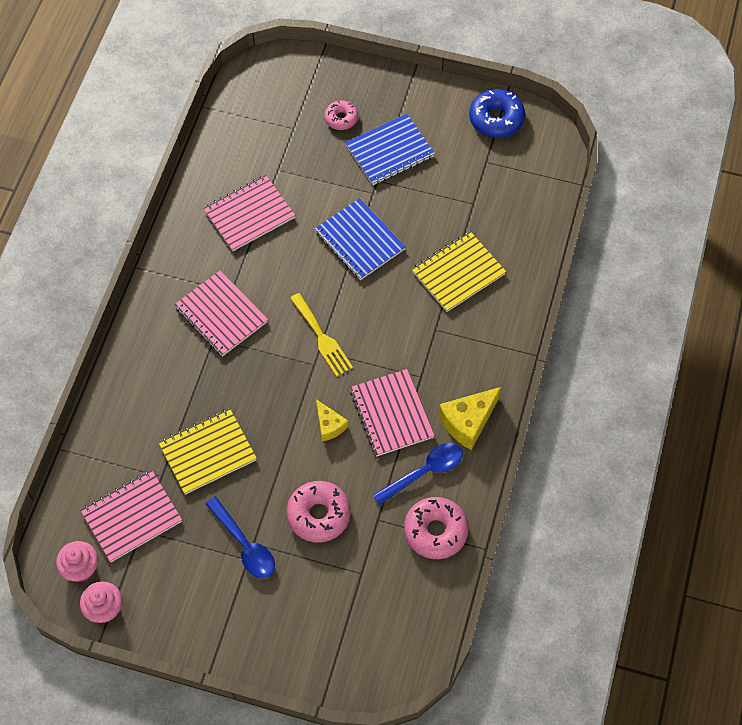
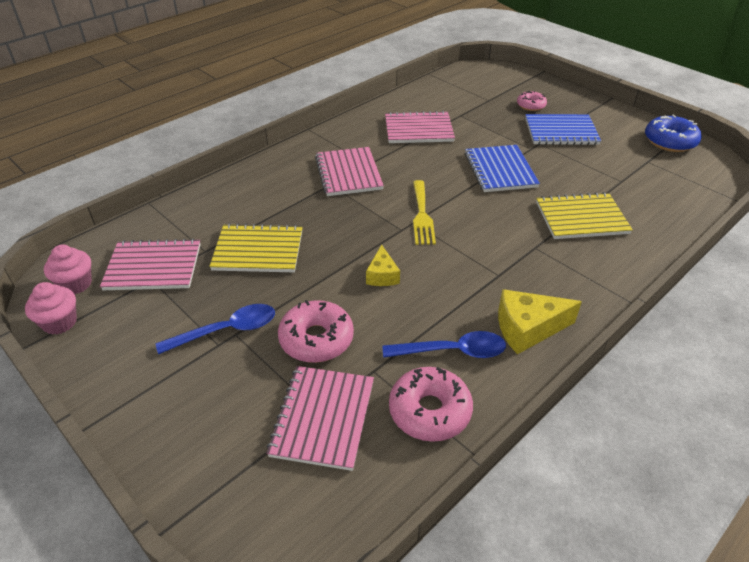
camera: 30 degrees right, 20 degrees down
(244, 544) = (226, 331): blue spoon -> blue spoon turned 105 degrees counterclockwise
(391, 414) = (449, 290): pink notebook -> pink notebook (323, 418)

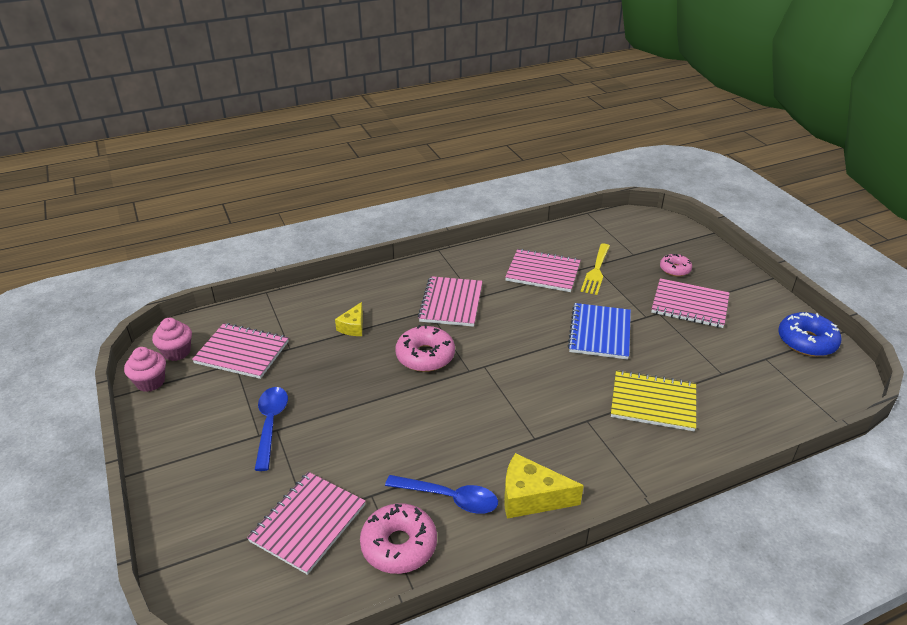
camera: 20 degrees right, 5 degrees down
(226, 331) = (270, 424): blue spoon -> blue spoon turned 90 degrees counterclockwise
(258, 250) = (333, 359): yellow notebook -> none
(316, 339) = (339, 453): pink donut -> pink donut (425, 356)
(382, 275) = (427, 410): yellow cheese -> yellow cheese (353, 327)
(422, 215) = (496, 361): yellow fork -> yellow fork (596, 271)
(561, 132) = (689, 305): blue notebook -> pink notebook

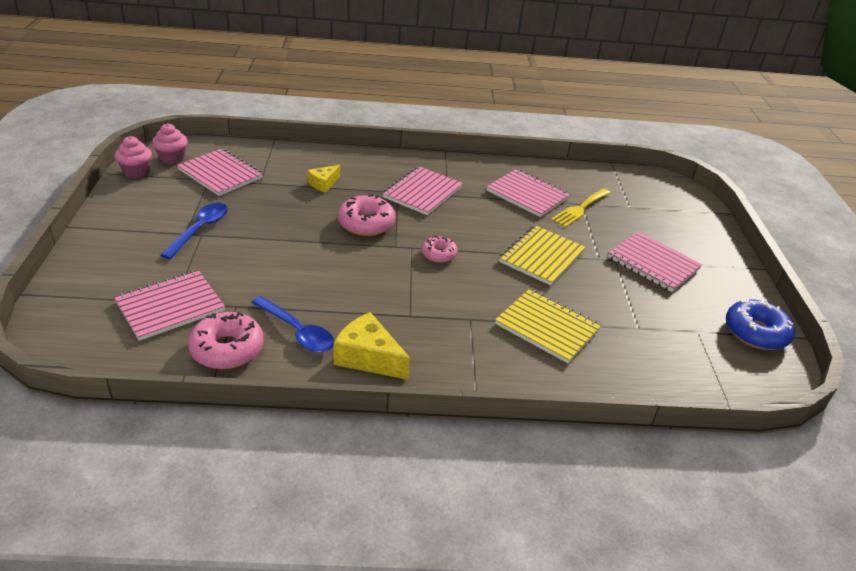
camera: 20 degrees right, 0 degrees up
(599, 333) = (541, 257): blue notebook -> yellow notebook
(675, 269) = (662, 231): pink donut -> pink donut (438, 254)

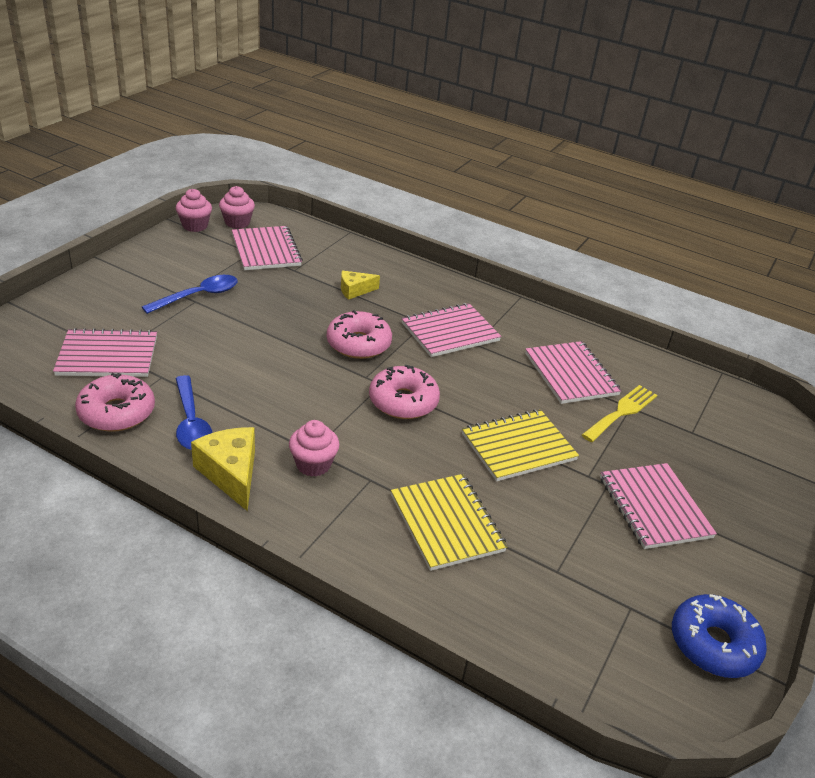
camera: 30 degrees right, 0 degrees up
(421, 325) = (313, 464): none -> pink cupcake
(438, 254) = (403, 401): pink donut -> pink donut, size x1.64
(580, 209) = (621, 412): yellow fork -> yellow fork turned 150 degrees clockwise

